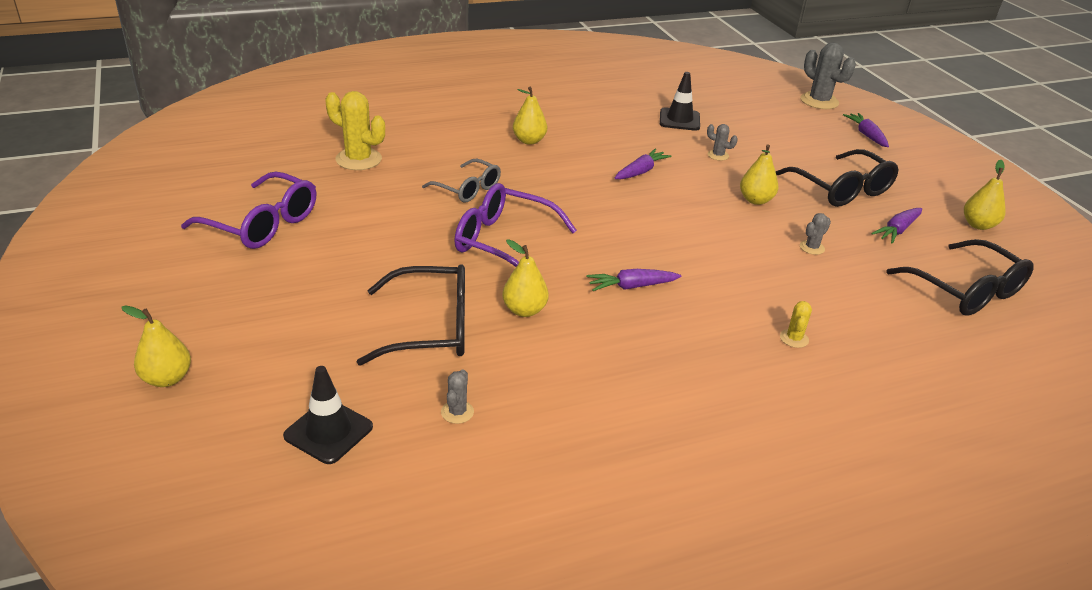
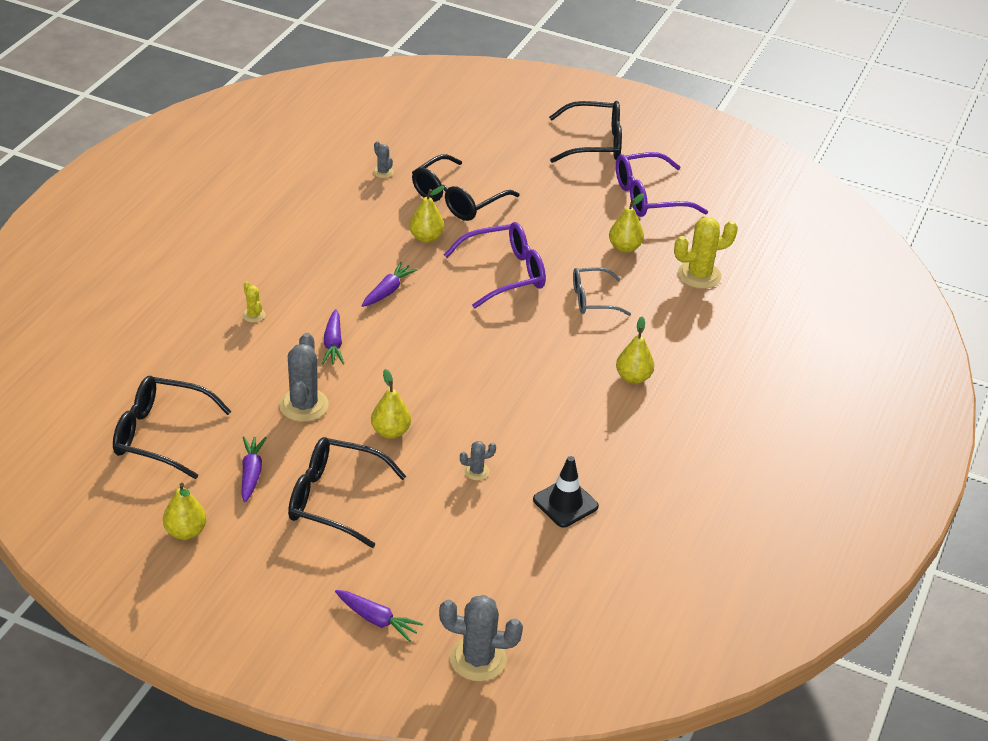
camera: 135 degrees right, 5 degrees up
(167, 378) = (527, 113): yellow pear -> yellow pear (624, 247)
(187, 297) = (595, 143): none -> black glasses
(328, 431) = (424, 135): black traffic cone -> none
(641, 171) = (509, 403): purple carrot -> purple carrot (333, 344)
(812, 247) = (304, 405): grey cactus -> grey cactus, size x2.00

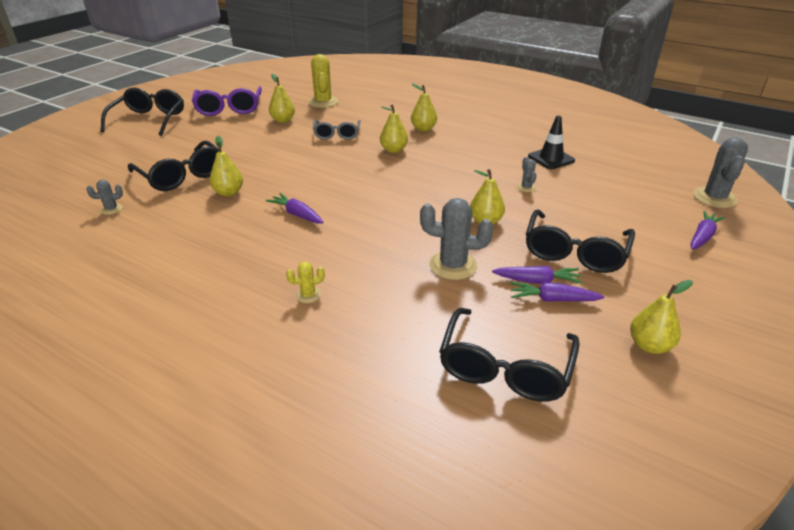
camera: 80 degrees left, 5 degrees down
(333, 344) = (366, 246): purple carrot -> purple carrot (537, 281)
(505, 273) = (294, 162): purple glasses -> none
(558, 352) = (393, 150): none -> yellow pear

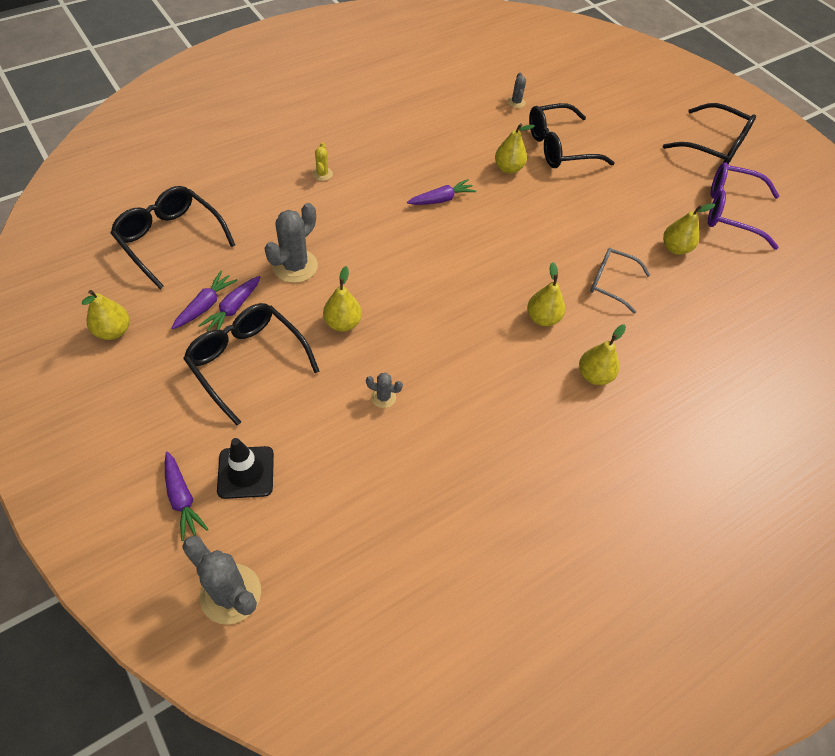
camera: 110 degrees right, 20 degrees up
(323, 102) = (728, 304): yellow cactus -> none
(551, 158) = (437, 471): black traffic cone -> black traffic cone (246, 472)

